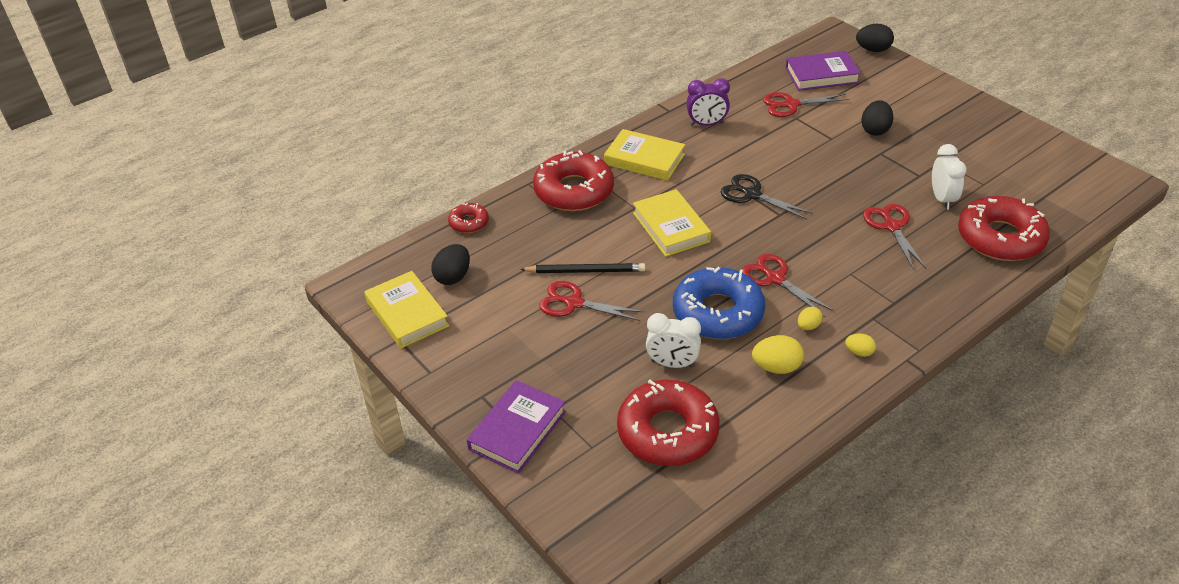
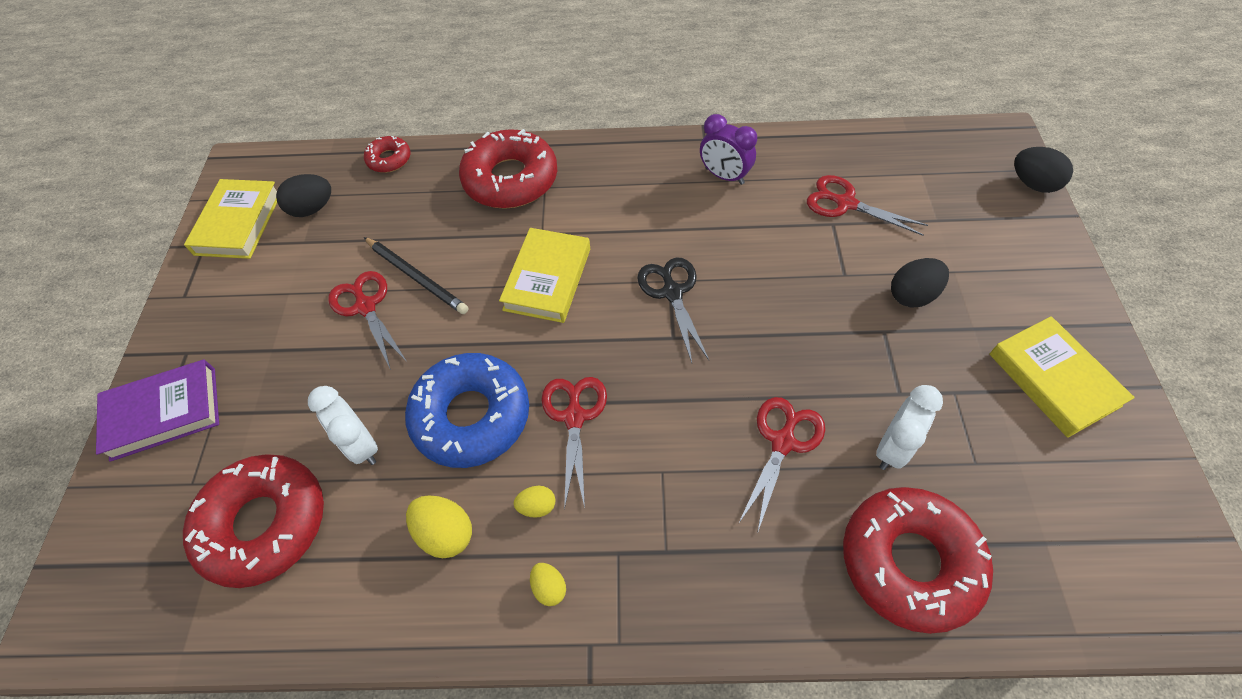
camera: 40 degrees right, 15 degrees up
(644, 159) = (614, 182): yellow book -> yellow book (1053, 379)
(821, 75) = (926, 185): purple book -> none

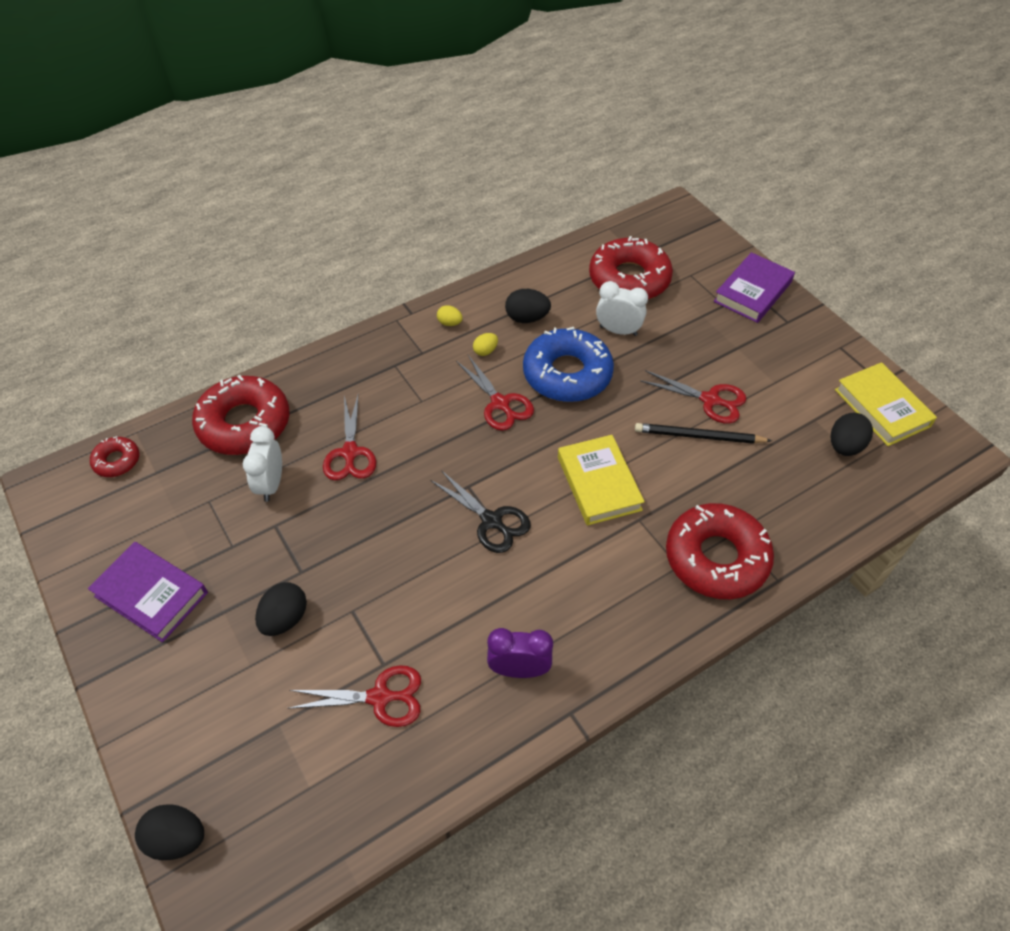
camera: 145 degrees right, 5 degrees down
(389, 159) = (844, 522): red donut -> red donut (117, 461)
(445, 533) = (527, 318): yellow egg -> black egg
(1053, 379) = (151, 594): yellow book -> purple book

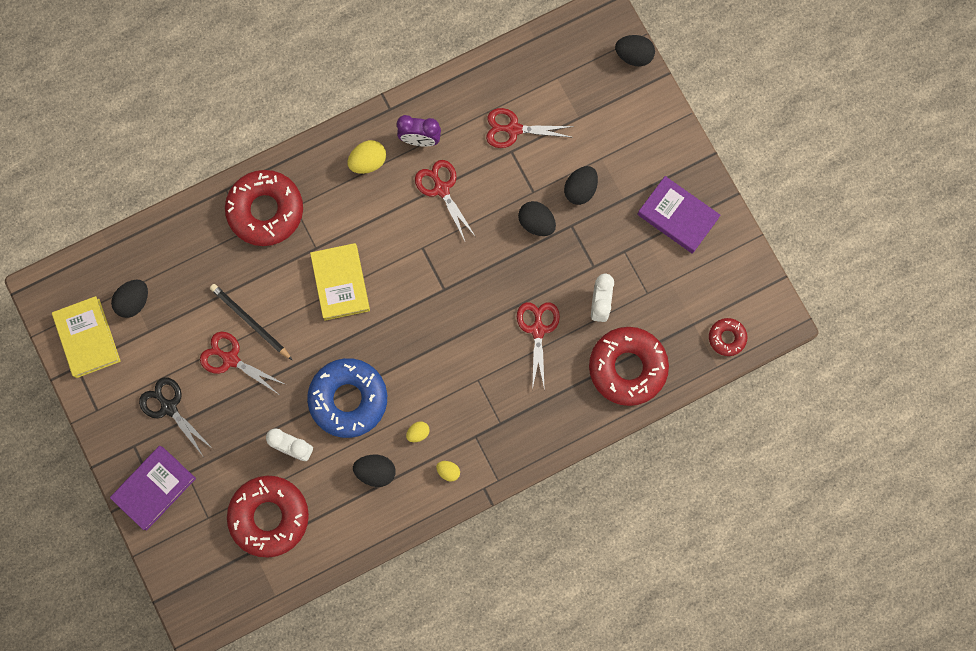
camera: 175 degrees left, 25 degrees up
(348, 571) = (536, 223): none -> black egg
(491, 521) = (428, 256): black scissors -> black scissors (169, 407)
(500, 403) = (410, 371): red scissors -> red scissors (441, 189)
(590, 632) = (368, 162): none -> yellow egg
(699, 436) = (250, 322): black pencil -> black pencil turned 150 degrees counterclockwise

